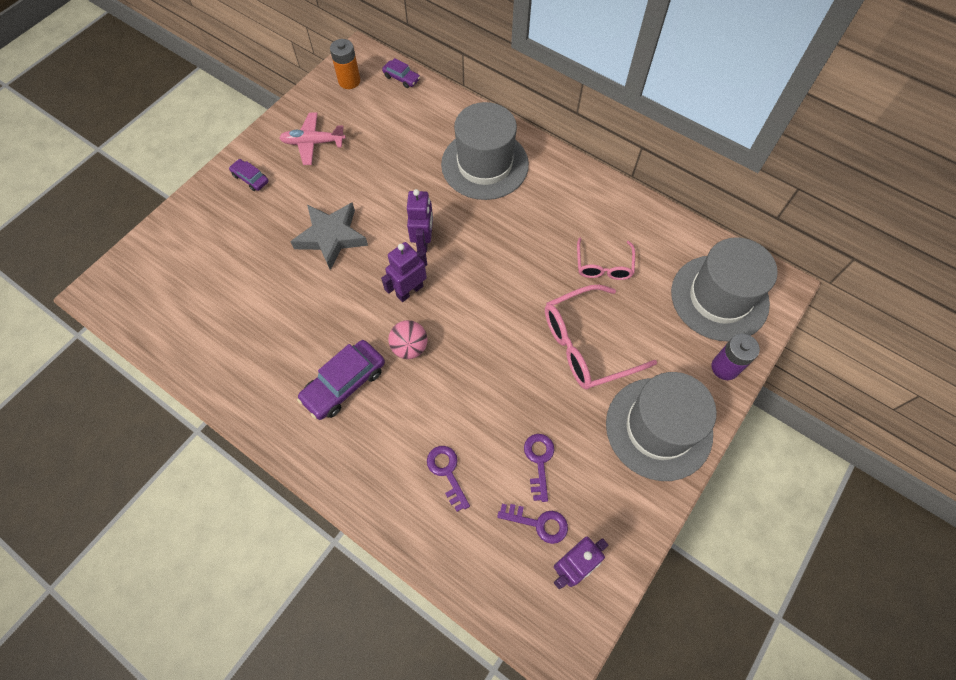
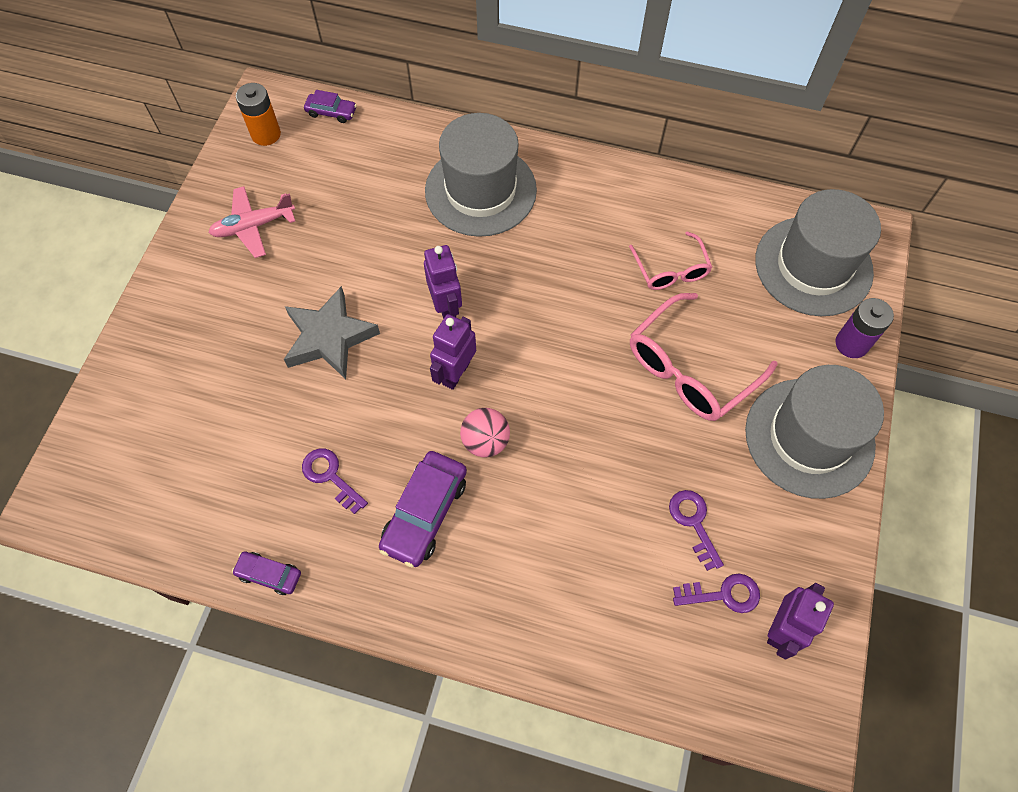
camera: 20 degrees left, 0 degrees up
(250, 178) = (191, 296): purple car -> purple car (269, 574)
(447, 472) = (594, 575): purple key -> purple key (330, 476)

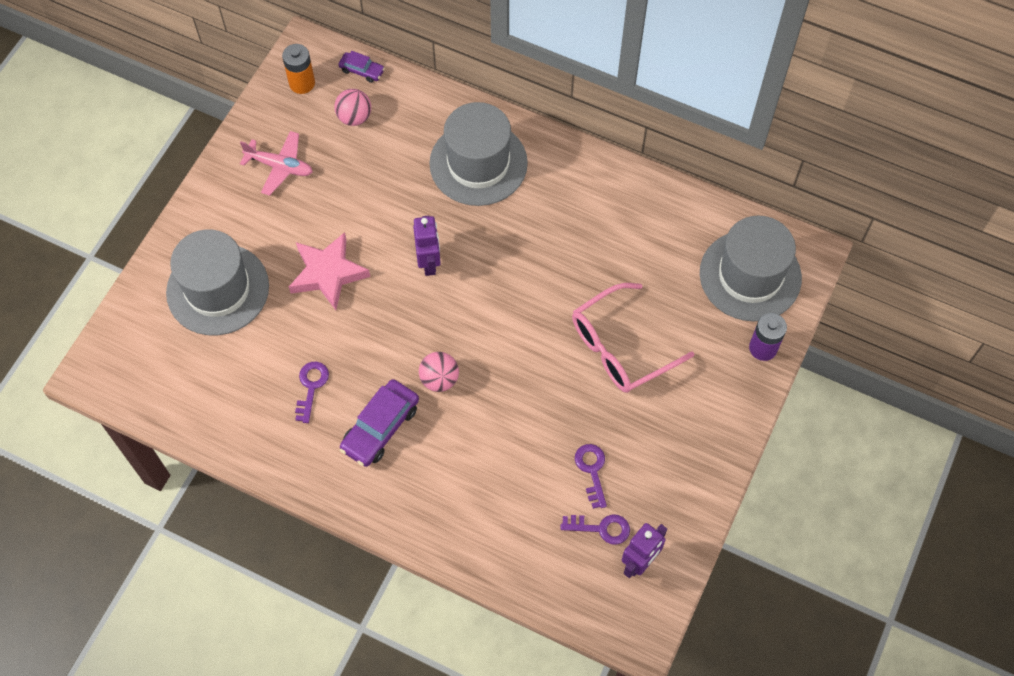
camera: 10 degrees right, 0 degrees up
(253, 226) = (279, 166): pink plane -> pink plane turned 150 degrees counterclockwise
(269, 574) = (252, 454): purple car -> none
(329, 337) = (328, 273): grey star -> pink star
(330, 476) = (311, 387): purple key -> purple key turned 45 degrees clockwise
(331, 161) = (354, 117): none -> pink ball
(456, 373) = (426, 319): purple robot -> none
(671, 270) = (626, 260): pink glasses -> none
(809, 437) = (704, 419): grey hat -> grey hat (218, 289)

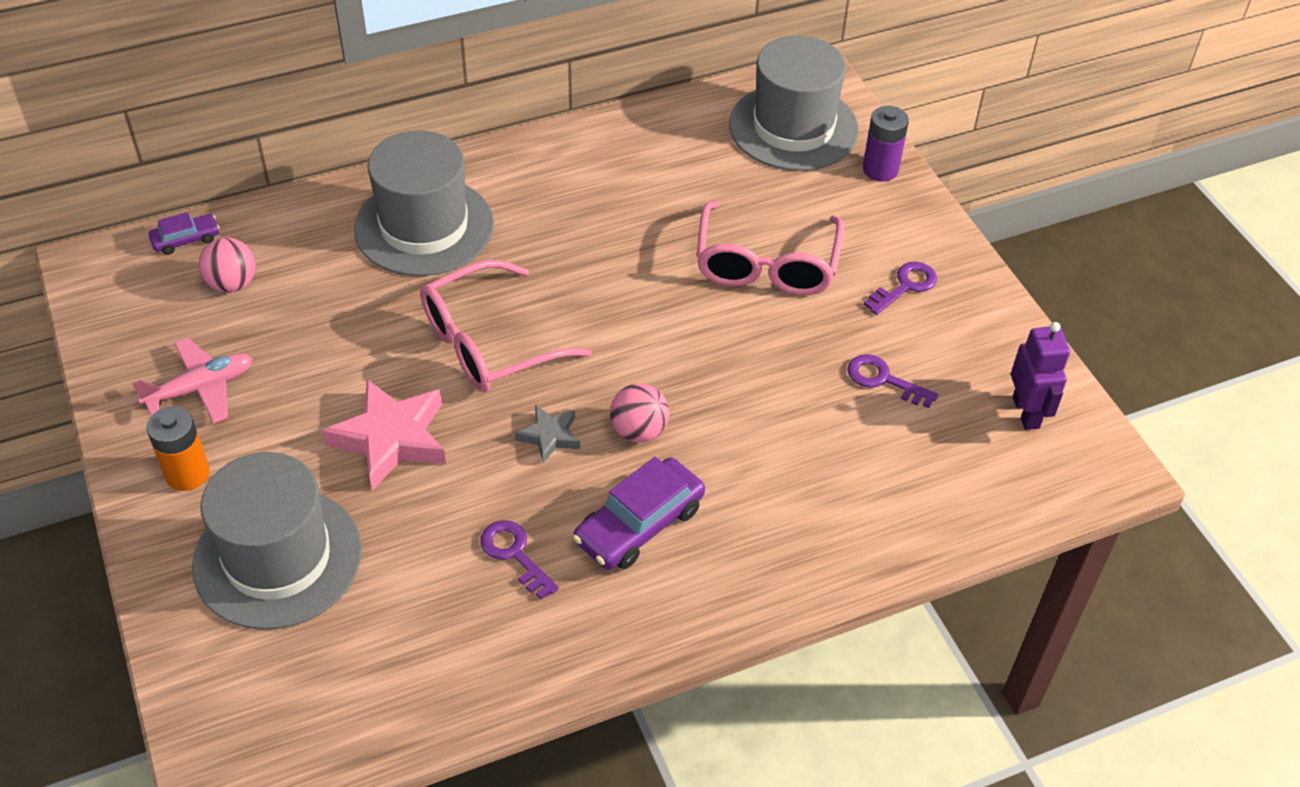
camera: 50 degrees left, 15 degrees down
(302, 83) = (127, 298): orange battery -> orange battery (187, 474)
(380, 427) = (639, 524): purple car -> purple car turned 60 degrees clockwise
(396, 341) = (549, 436): none -> grey star
(429, 262) = (488, 343): purple robot -> pink glasses
(601, 528) = (958, 417): purple key -> purple key (905, 286)

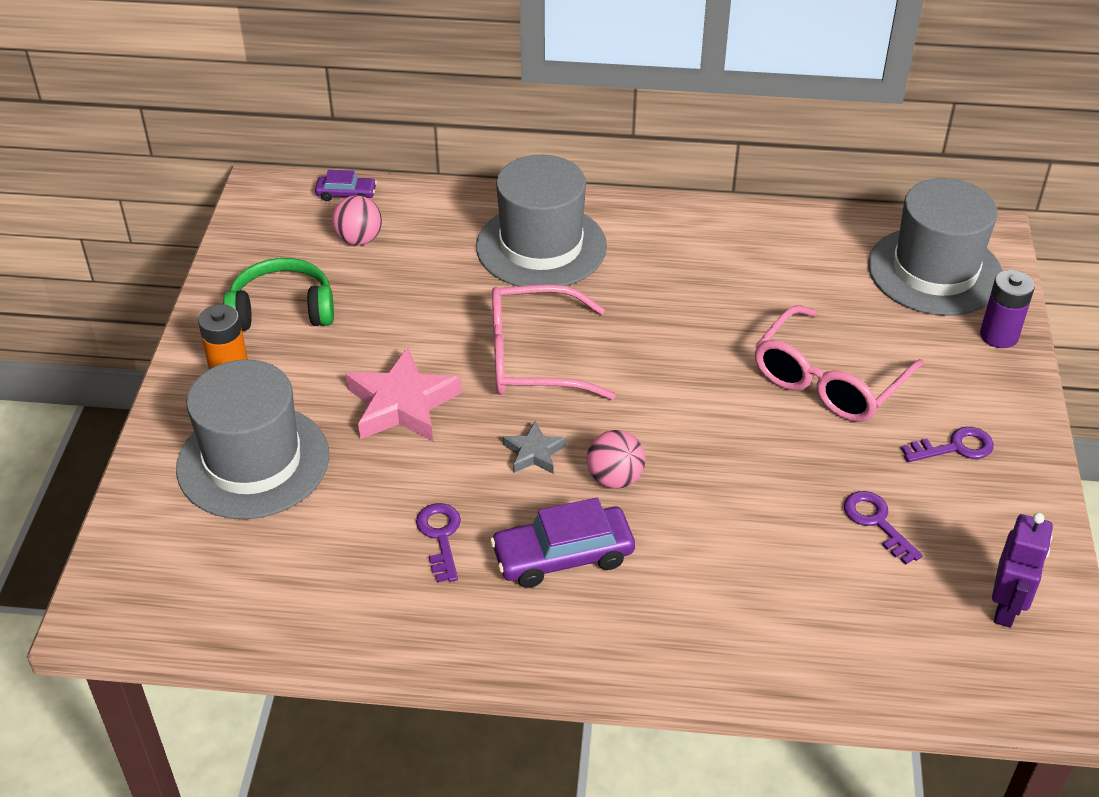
camera: 30 degrees right, 5 degrees down
(200, 388) = (282, 310): pink plane -> green headphones

